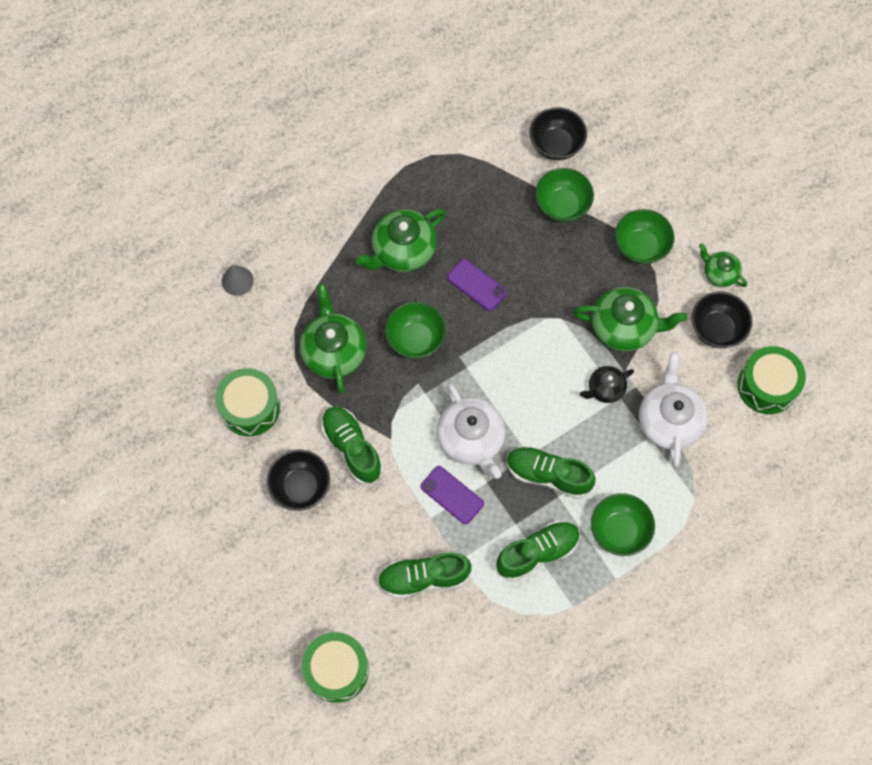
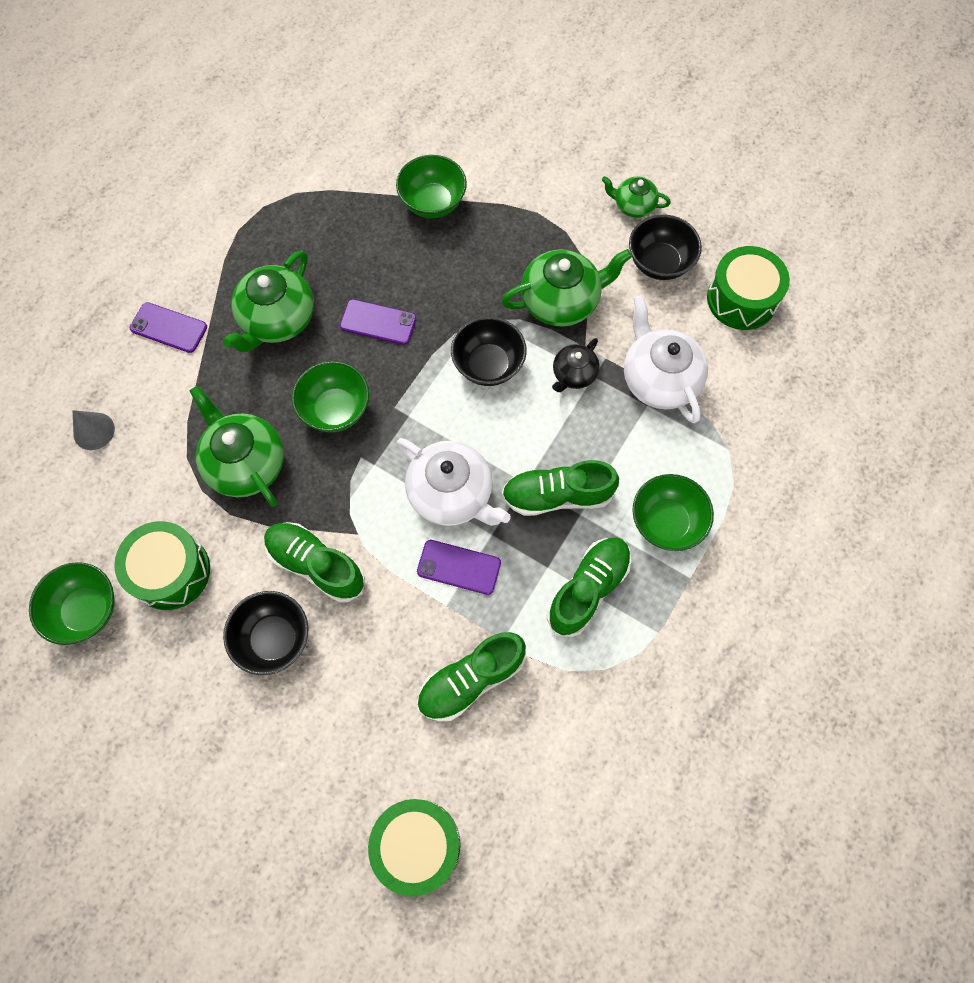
camera: 25 degrees left, 0 degrees up
(321, 224) = (169, 328): none -> purple phone
(556, 144) = (396, 144): black bowl -> black bowl (488, 365)
(641, 246) = (537, 211): green bowl -> green bowl (86, 610)

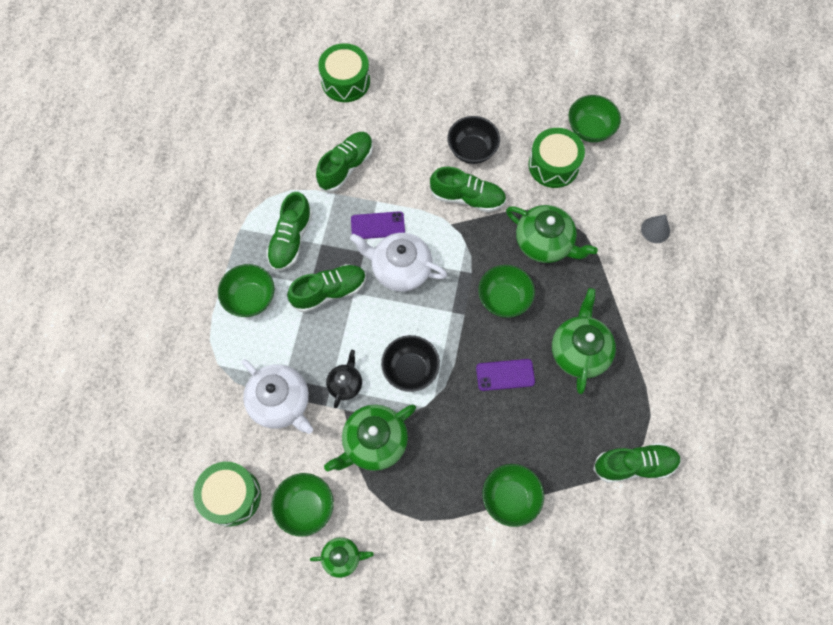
camera: 160 degrees right, 0 degrees up
(169, 328) = (652, 317): purple phone -> none
(285, 190) = (634, 465): none -> green shoe
(659, 262) = (306, 507): black bowl -> green bowl

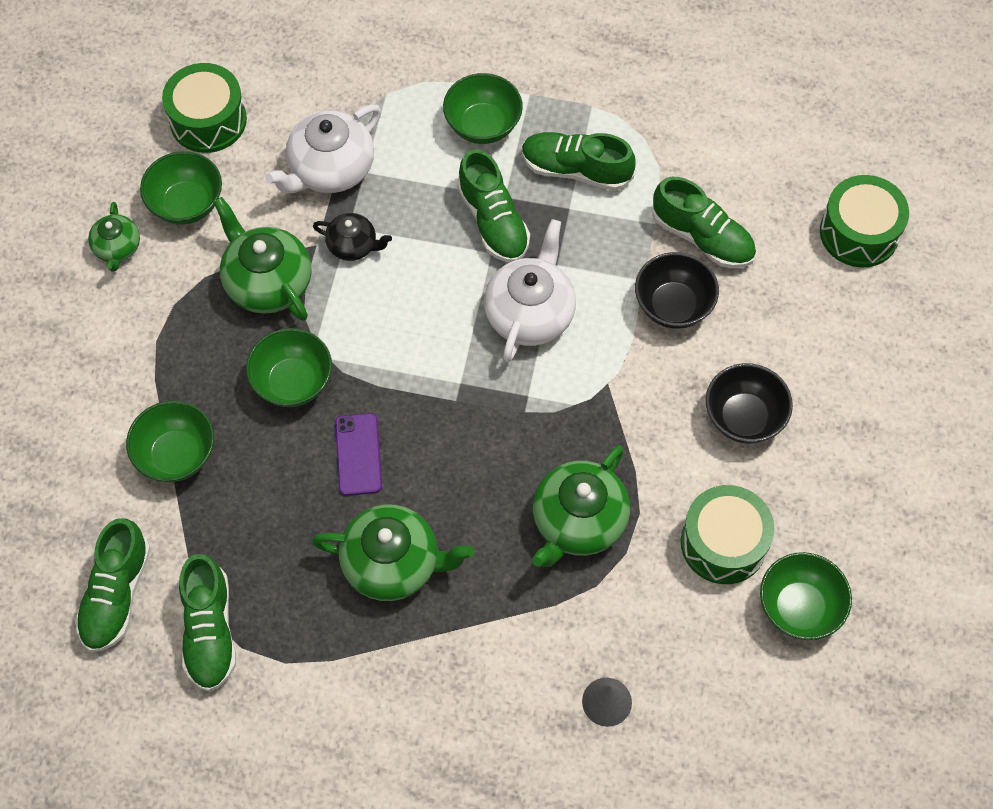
camera: 90 degrees right, 5 degrees down
(377, 225) = (602, 282): purple phone -> none
(410, 369) = (371, 327): black bowl -> black bowl (673, 305)
(467, 197) = (655, 408): green shoe -> green shoe (116, 594)
(504, 299) = (480, 457): green bowl -> green bowl (293, 382)

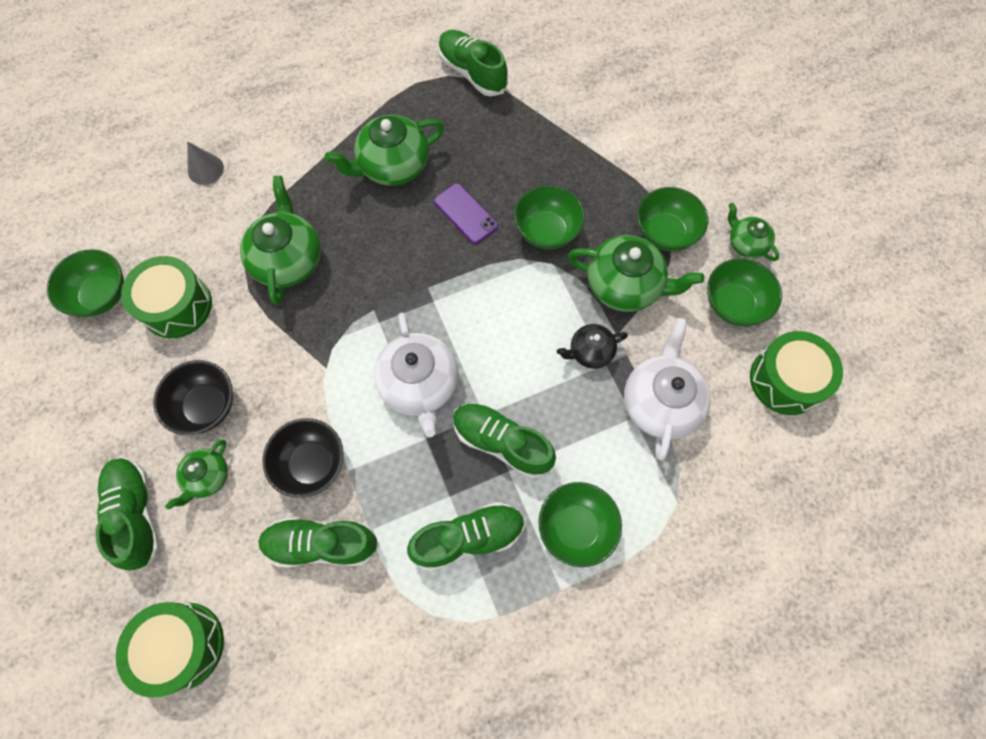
camera: 145 degrees right, 5 degrees up
(116, 594) = (541, 59): green shoe -> green shoe (136, 514)
(176, 455) = (578, 146): green bowl -> green bowl (665, 233)
(774, 351) = (207, 477): none -> green teapot

